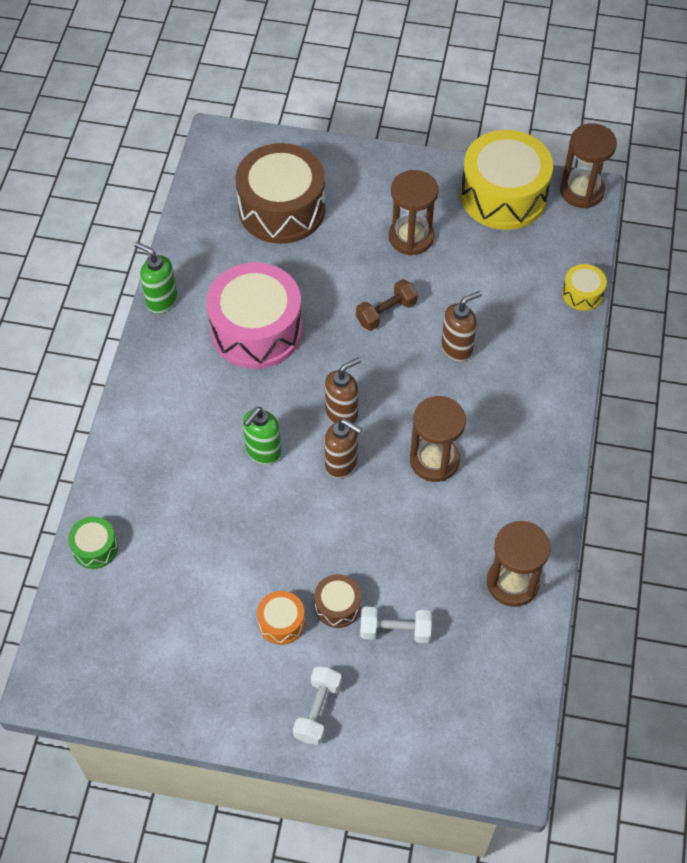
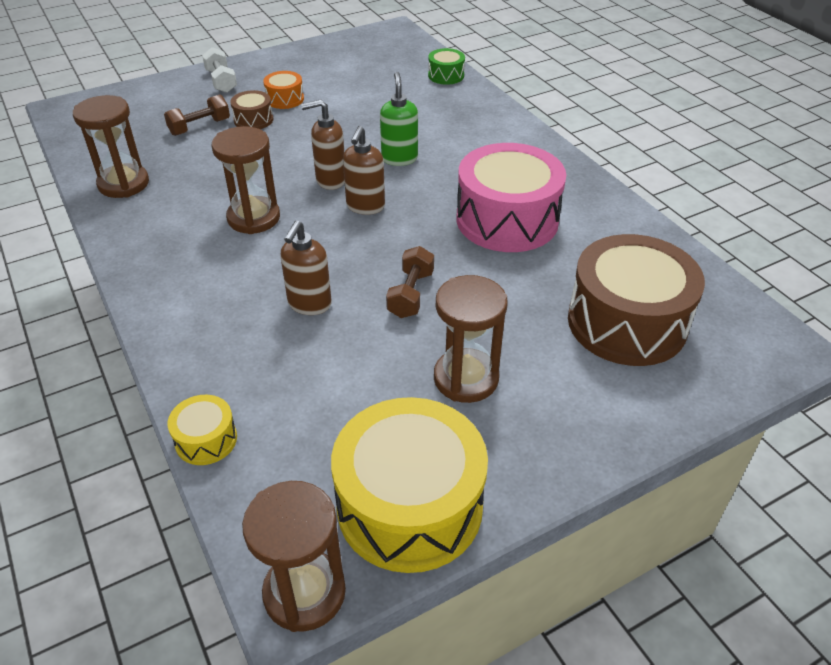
camera: 140 degrees right, 15 degrees down
(161, 300) = (609, 197): green soap dispenser -> none
(395, 630) = (200, 127): white dumbbell -> brown dumbbell

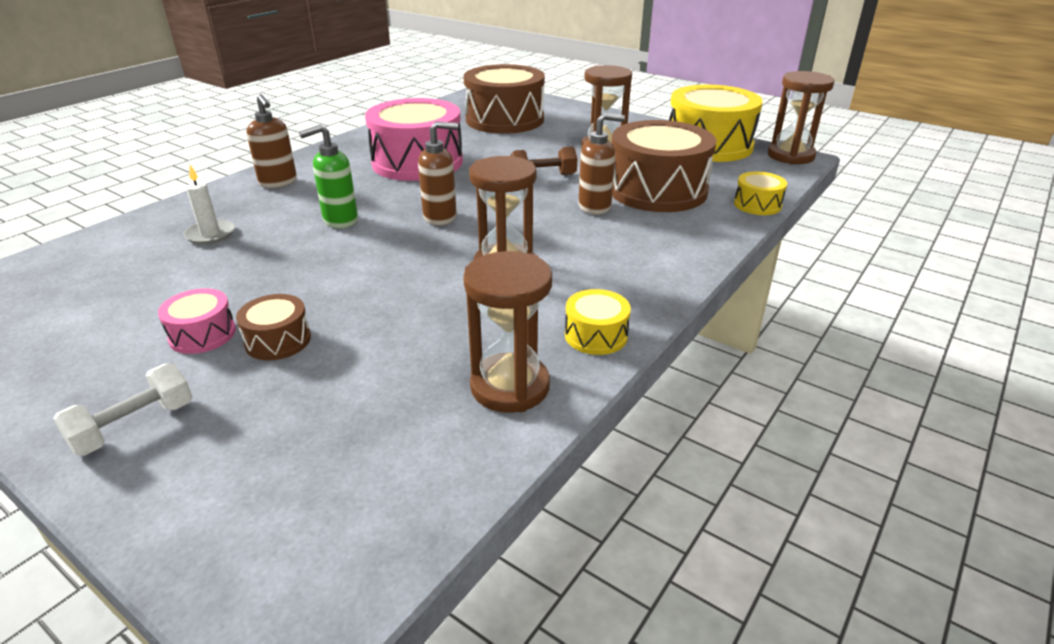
camera: 115 degrees left, 10 degrees down
(128, 231) = (596, 335): none -> yellow drum
(200, 127) = (317, 383): brown dumbbell -> none
(285, 99) = (202, 334): orange drum -> pink drum
(309, 370) = (657, 190): none -> brown drum
(330, 180) = (405, 245): brown soap dispenser -> brown soap dispenser (278, 183)
(420, 106) = (210, 234): none -> white candle
(446, 75) = (116, 236): green drum -> none

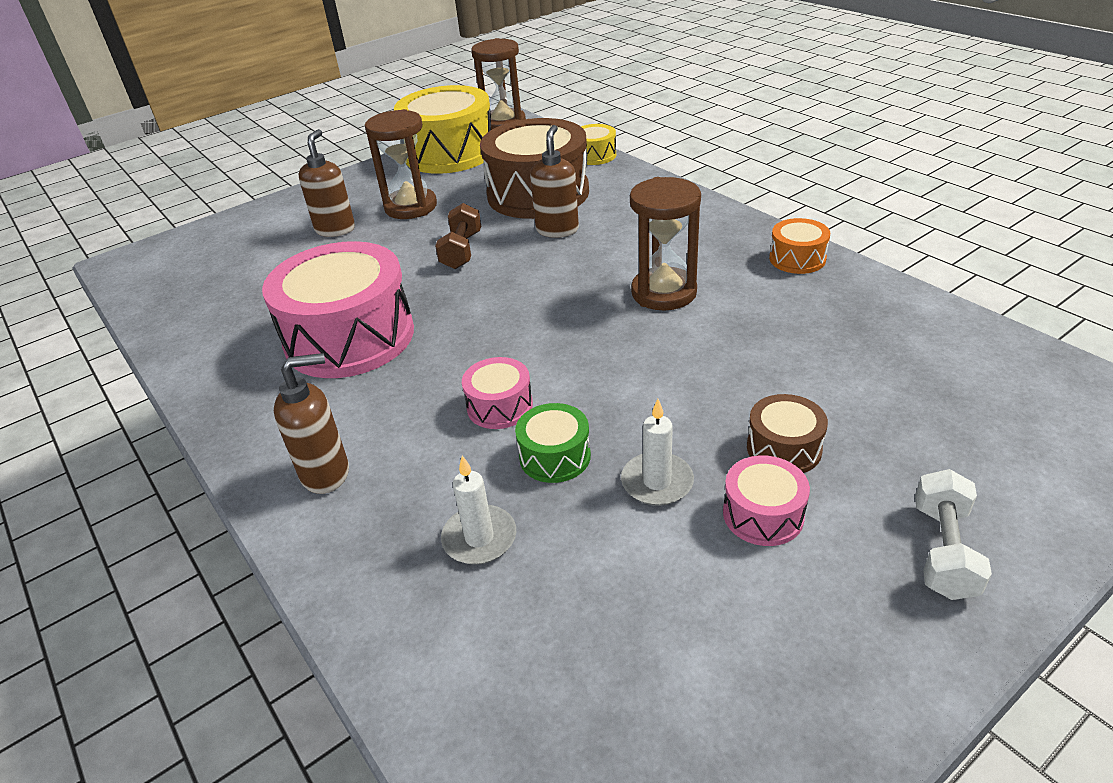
camera: 70 degrees left, 5 degrees up
(134, 426) = (943, 551): white dumbbell -> white dumbbell turned 45 degrees clockwise
(248, 287) = (657, 482): none -> white candle
(283, 247) = (555, 456): none -> green drum
(340, 221) = (500, 406): green soap dispenser -> pink drum
(440, 217) = (531, 326): brown soap dispenser -> brown soap dispenser (335, 229)
(504, 120) = (257, 260): brown drum -> none
(510, 387) = (870, 307): brown hourglass -> none
(596, 335) = (797, 259): yellow drum -> orange drum

